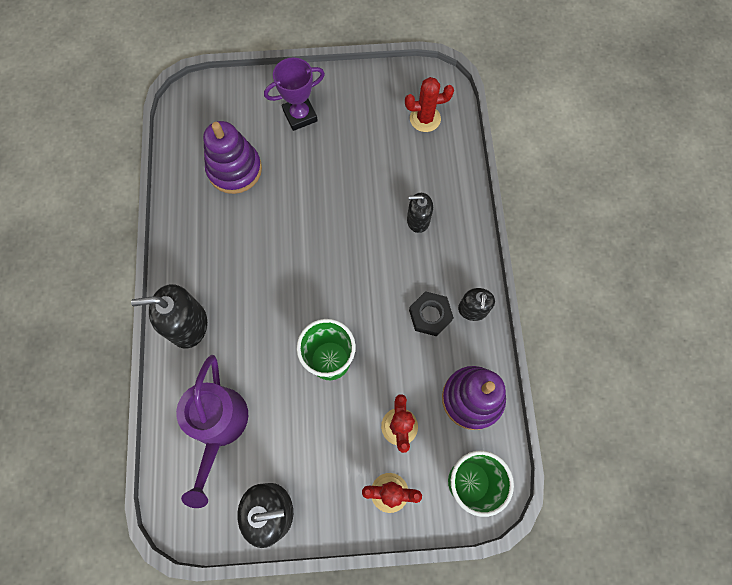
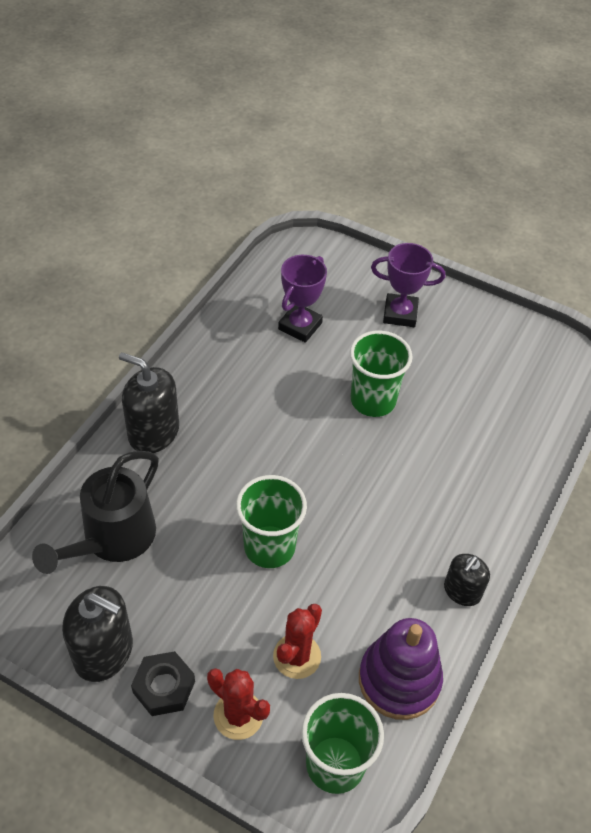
camera: 30 degrees right, 20 degrees down
(218, 427) = (112, 539): purple watering can -> black watering can
(234, 169) = (300, 326): purple stacking toy -> purple trophy
(326, 200) = (373, 400): none -> green cup
(418, 220) = (459, 471): black soap dispenser -> none
(425, 119) = (533, 383): red cactus -> none
(430, 315) = (408, 568): black nut -> black nut (164, 687)

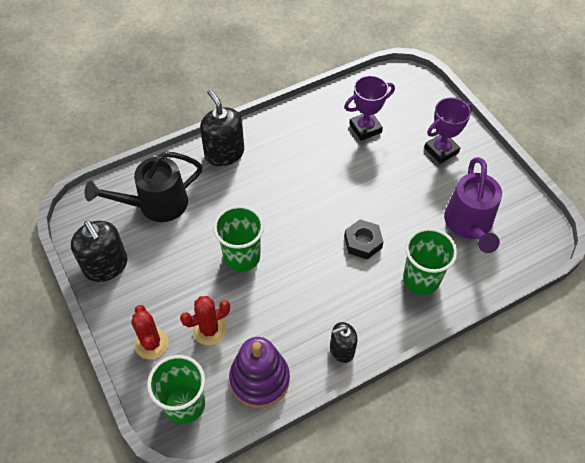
camera: 35 degrees right, 5 degrees up
(164, 687) = (123, 304): black nut -> black nut (363, 242)
(373, 400) = (377, 199): green cup -> green cup (421, 279)
(400, 314) = (441, 150): purple trophy -> purple trophy turned 75 degrees counterclockwise
(488, 382) = (469, 225): none -> purple watering can

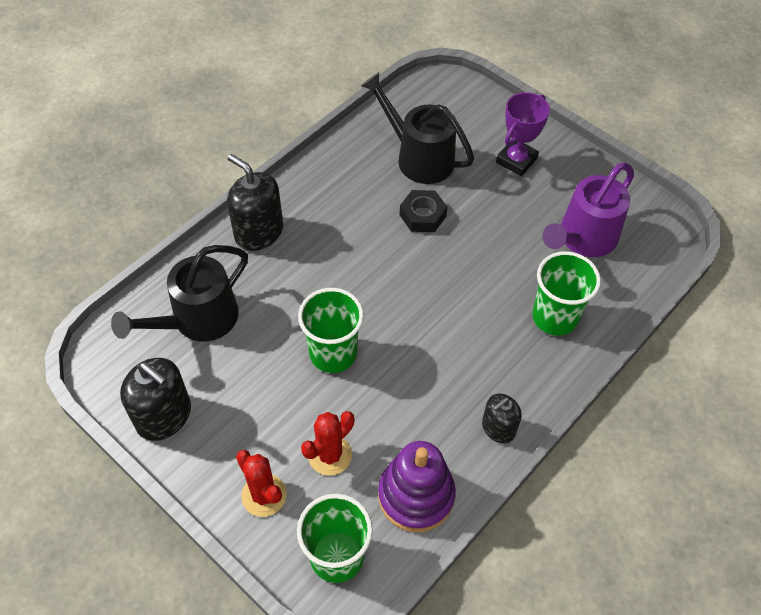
camera: 20 degrees left, 0 degrees up
(363, 242) = (470, 293): black nut -> black nut (422, 215)
(365, 128) = (418, 157): purple trophy -> black watering can
(469, 225) = (583, 239): purple watering can -> purple watering can turned 60 degrees clockwise

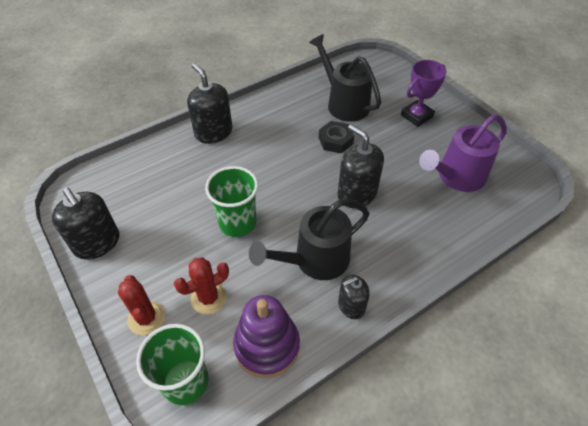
camera: 15 degrees right, 5 degrees down
(197, 320) = (148, 182): black watering can -> black watering can (315, 260)
(468, 285) = (356, 194): none -> black soap dispenser
(554, 317) = (420, 229): green cup -> none

